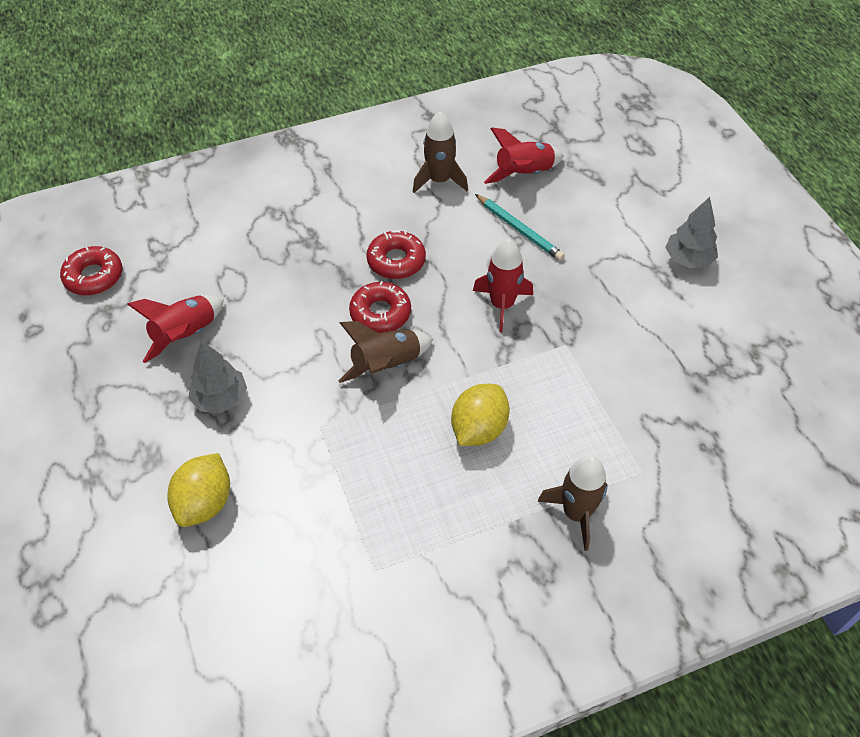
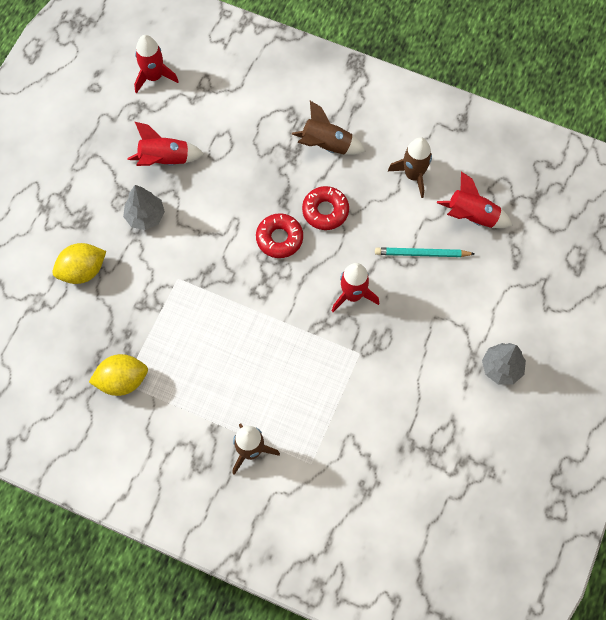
camera: 45 degrees right, 15 degrees up
(94, 276) = (154, 77): red donut -> red rocket
(386, 365) = (248, 274): brown rocket -> brown rocket (326, 145)
(479, 429) = (255, 358): yellow lemon -> yellow lemon (122, 380)
(519, 229) = (422, 254): turquoise pencil -> turquoise pencil turned 90 degrees clockwise

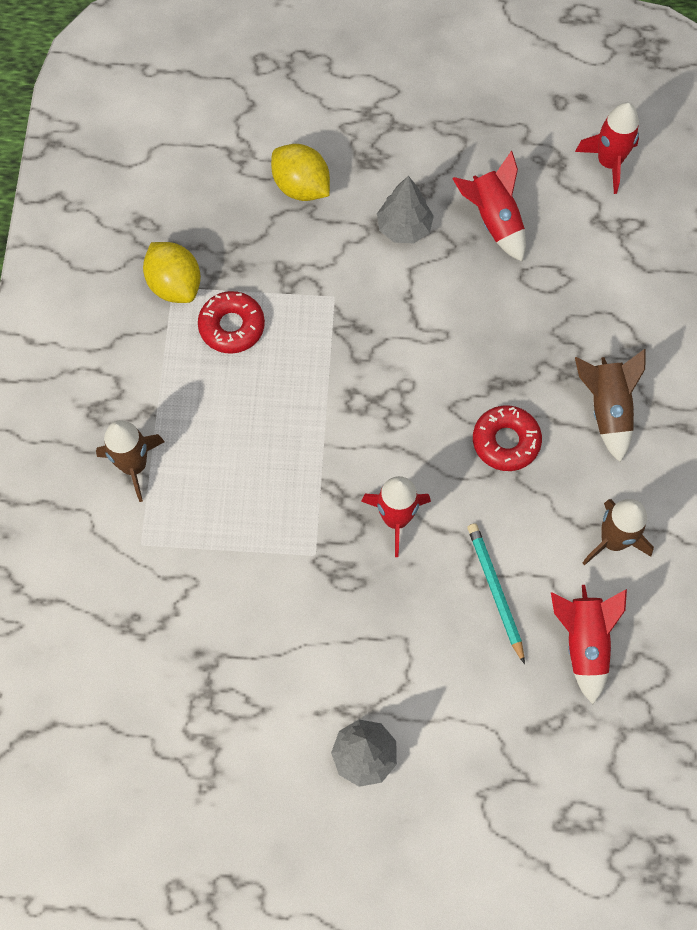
camera: 70 degrees right, 0 degrees up
(279, 238) = (440, 398): red donut -> red donut (232, 326)

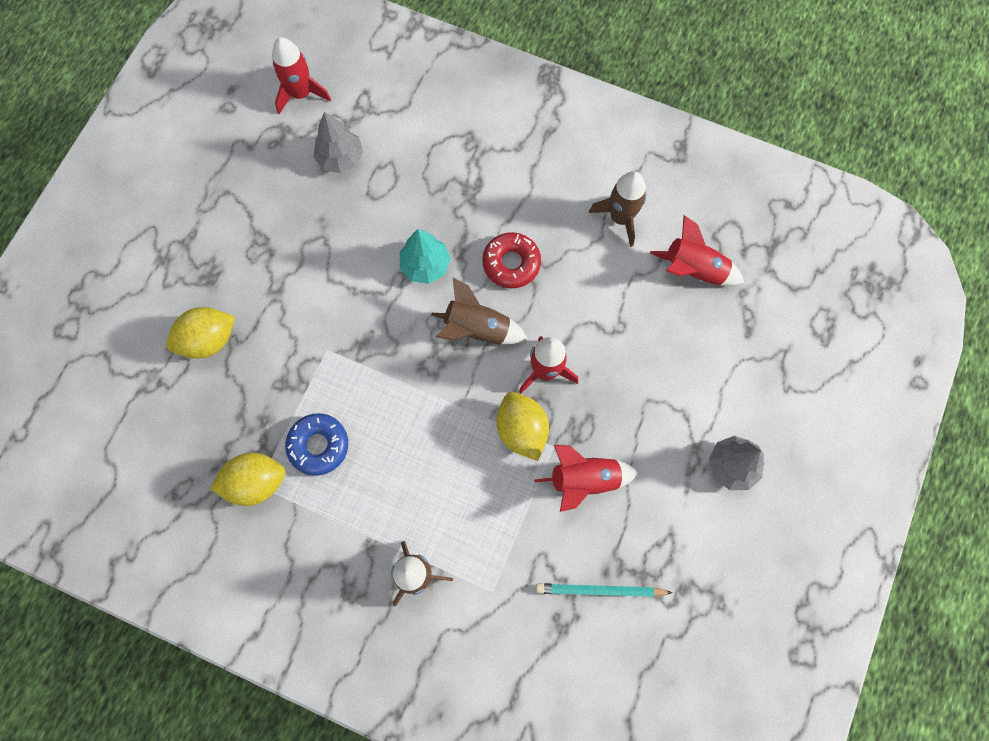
camera: 70 degrees left, 5 degrees up
(232, 326) = (318, 445): red donut -> blue donut
(321, 516) = (521, 430): none -> yellow lemon
(404, 228) = (288, 270): grey tree -> grey tree (340, 158)
(466, 356) = (425, 265): none -> turquoise tree
(494, 220) = (313, 198): red rocket -> red rocket (584, 480)
(495, 591) = (631, 318): turquoise pencil -> turquoise pencil (600, 590)
(607, 409) = (513, 180): brown rocket -> brown rocket (477, 329)

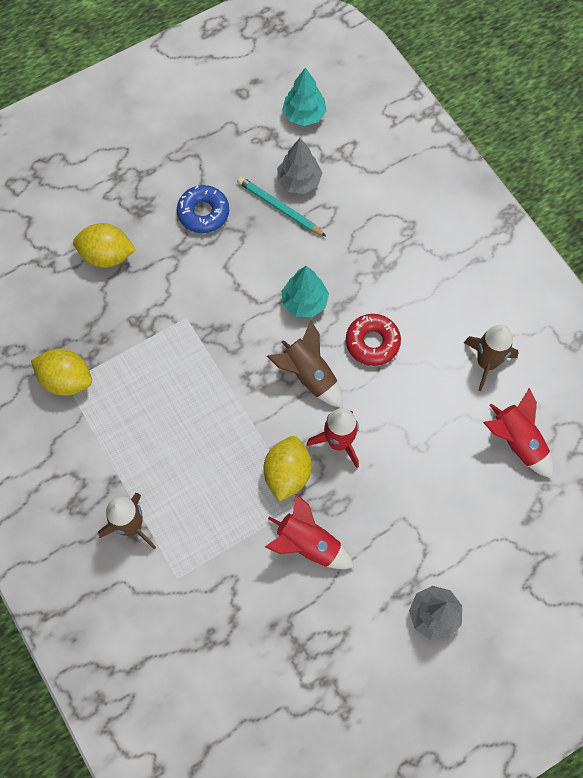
camera: 35 degrees right, 5 degrees down
(301, 94) = (304, 115): red rocket -> turquoise tree
(318, 445) = (129, 383): blue donut -> blue donut (203, 213)
(600, 590) = (258, 635): turquoise pencil -> turquoise pencil (279, 208)

